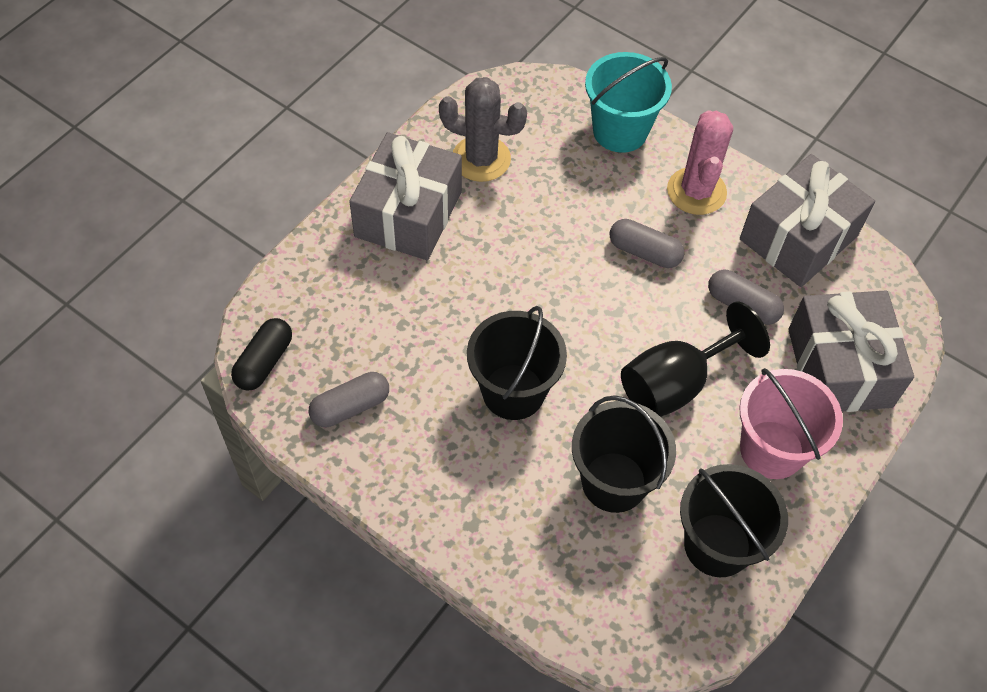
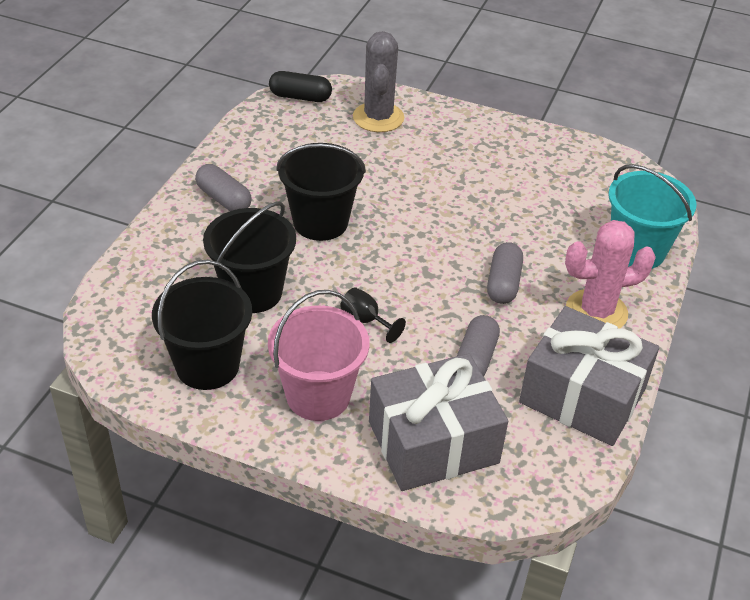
camera: 75 degrees right, 15 degrees down
(350, 407) = (276, 142): grey capsule -> grey capsule (224, 199)
(408, 214) = (468, 141): grey gift -> none
(481, 159) = (549, 171): grey cactus -> grey cactus (378, 117)
(675, 384) = (366, 320): black goblet -> black goblet, size x0.47

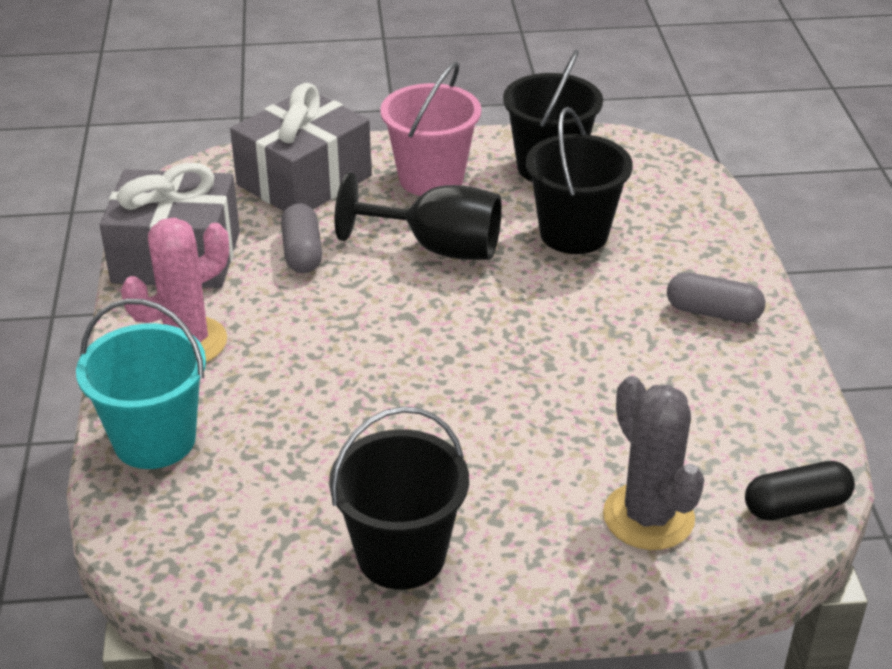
camera: 155 degrees right, 5 degrees down
(320, 222) = (577, 327): black bucket -> black bucket (401, 555)
(366, 320) = (437, 248): black goblet -> black goblet, size x2.12
(503, 283) = (312, 335): grey capsule -> none

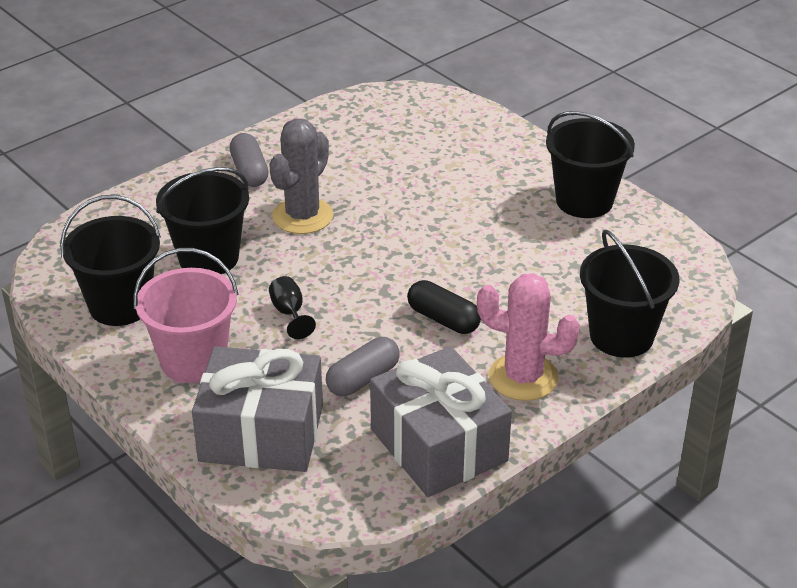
camera: 125 degrees left, 0 degrees up
(154, 440) = (621, 336): turquoise bucket -> black bucket
(437, 248) = (289, 313): black goblet -> black goblet, size x0.47
(648, 517) = (460, 137): grey cactus -> grey cactus (302, 216)
(796, 506) = (399, 99): black capsule -> black capsule (443, 319)

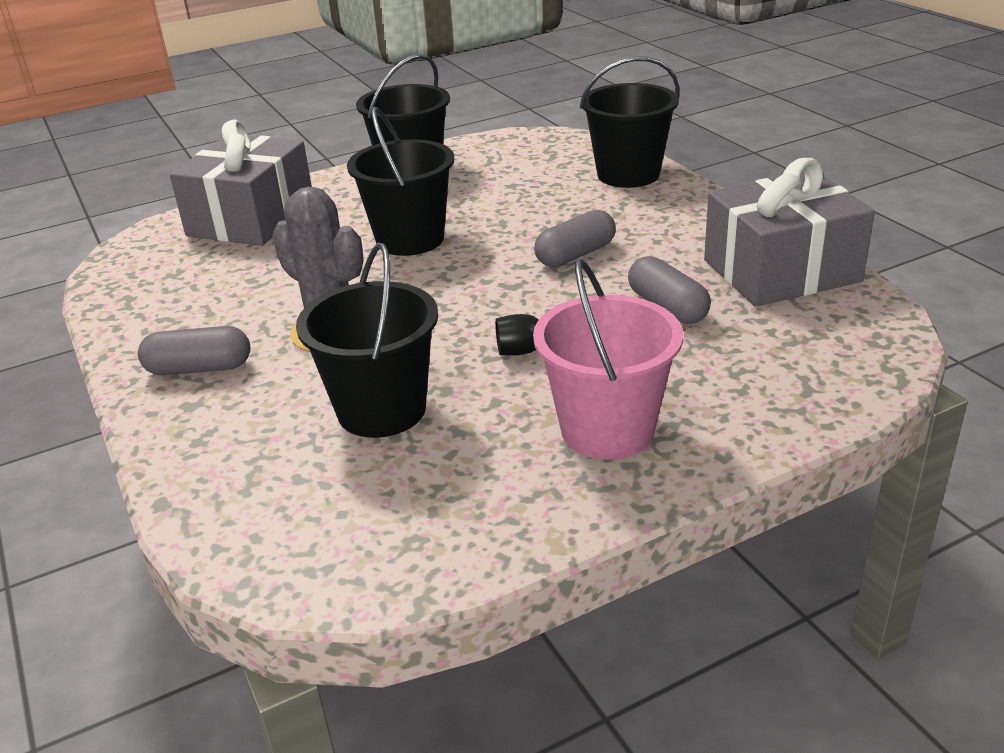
camera: 75 degrees left, 5 degrees down
(120, 305) = (458, 498): black bucket -> black bucket (410, 239)
(261, 433) = (759, 380): grey gift -> grey gift (251, 218)
(443, 319) = (575, 255): black capsule -> grey capsule
(523, 377) = (680, 221): pink cactus -> none

